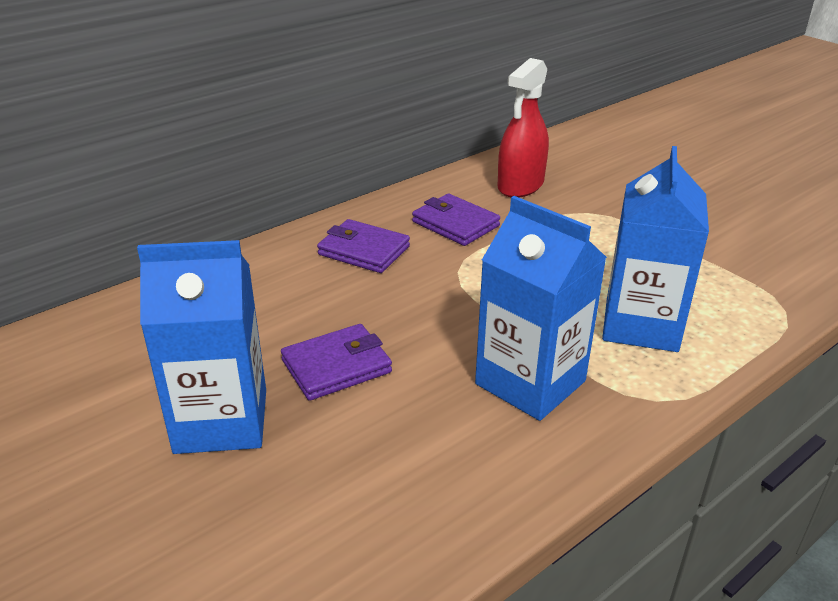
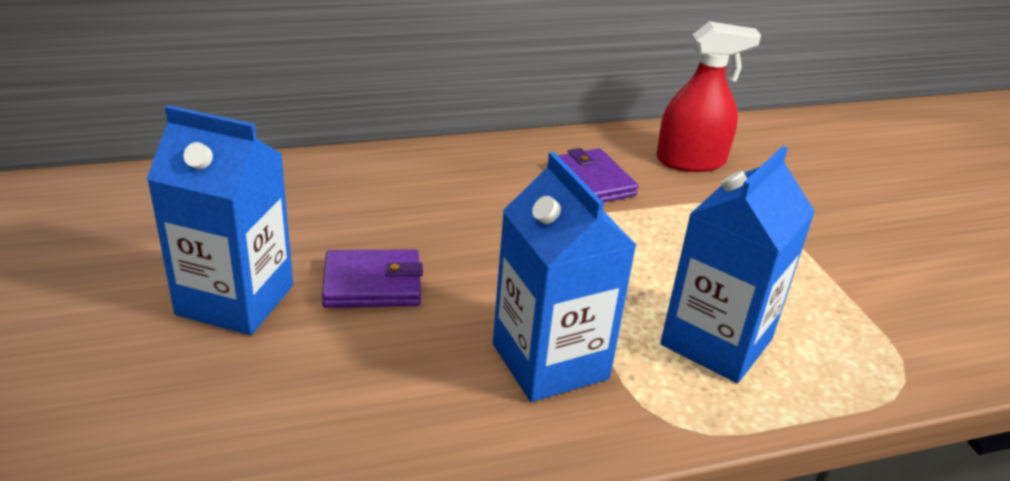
camera: 20 degrees right, 0 degrees up
(364, 250) = (479, 183): purple wallet -> none
(520, 185) = (690, 161): red spray bottle -> red spray bottle turned 150 degrees counterclockwise

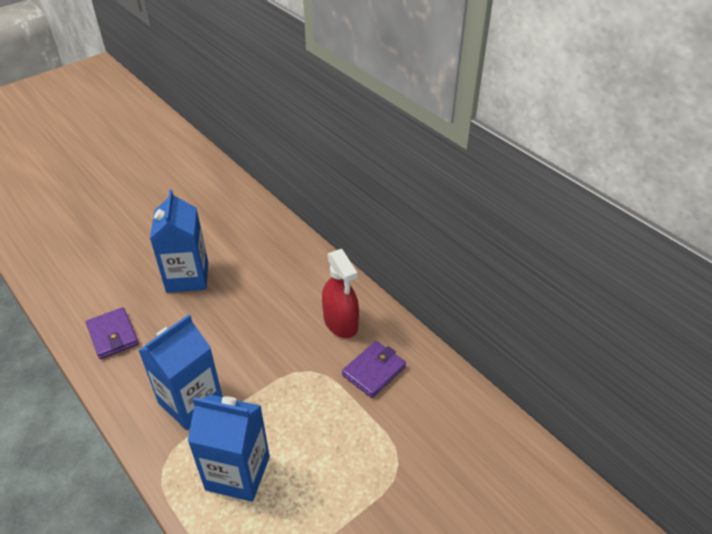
camera: 70 degrees right, 10 degrees up
(372, 284) = (220, 315): purple wallet -> purple wallet (113, 335)
(690, 161) = (441, 418): red spray bottle -> red spray bottle (340, 322)

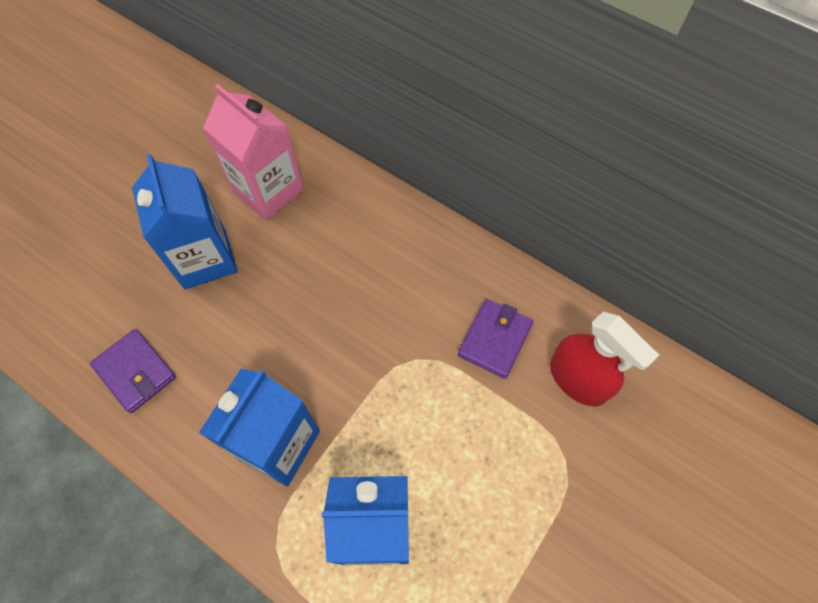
camera: 15 degrees left, 20 degrees up
(247, 244) = (268, 191): none -> pink carton
(340, 322) = (430, 280): red spray bottle -> red spray bottle (578, 379)

